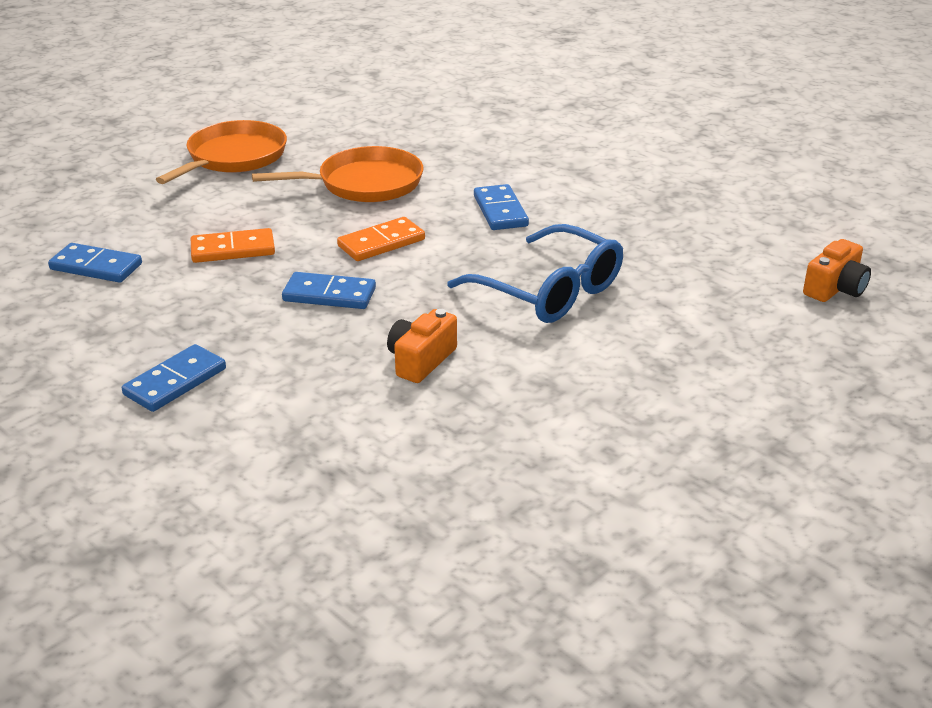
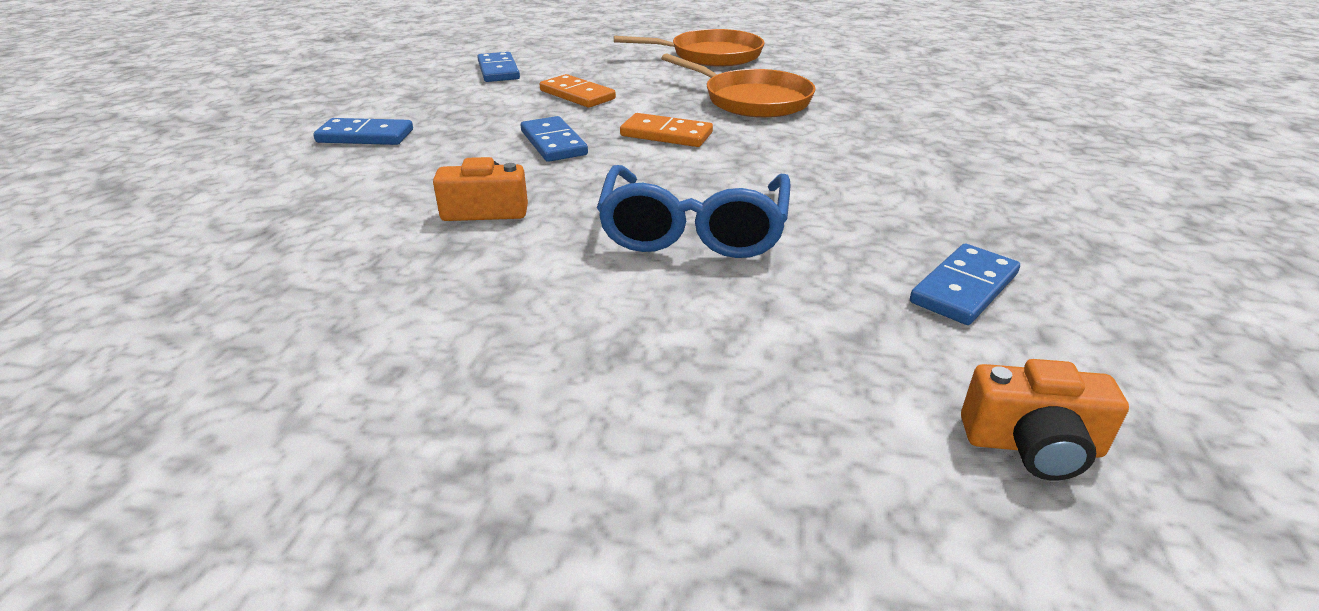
camera: 55 degrees right, 0 degrees up
(500, 211) = (808, 160): blue domino -> blue domino (964, 288)

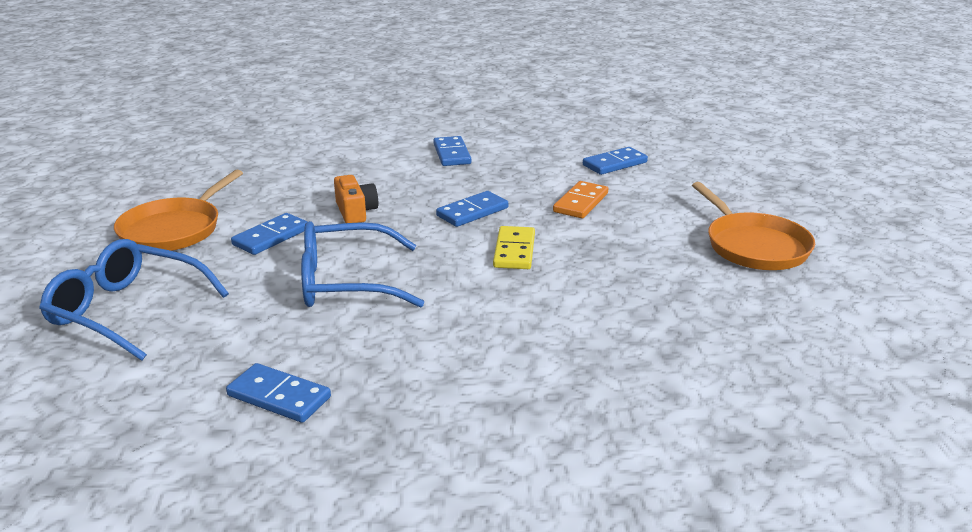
camera: 75 degrees right, 5 degrees down
(515, 281) = (271, 237): none -> blue domino
(666, 134) = (514, 251): orange domino -> yellow domino
(708, 438) = (127, 310): none -> blue glasses
(753, 100) = (629, 281): orange pan -> orange pan (174, 229)
(1032, 445) = (104, 413): orange camera -> none

